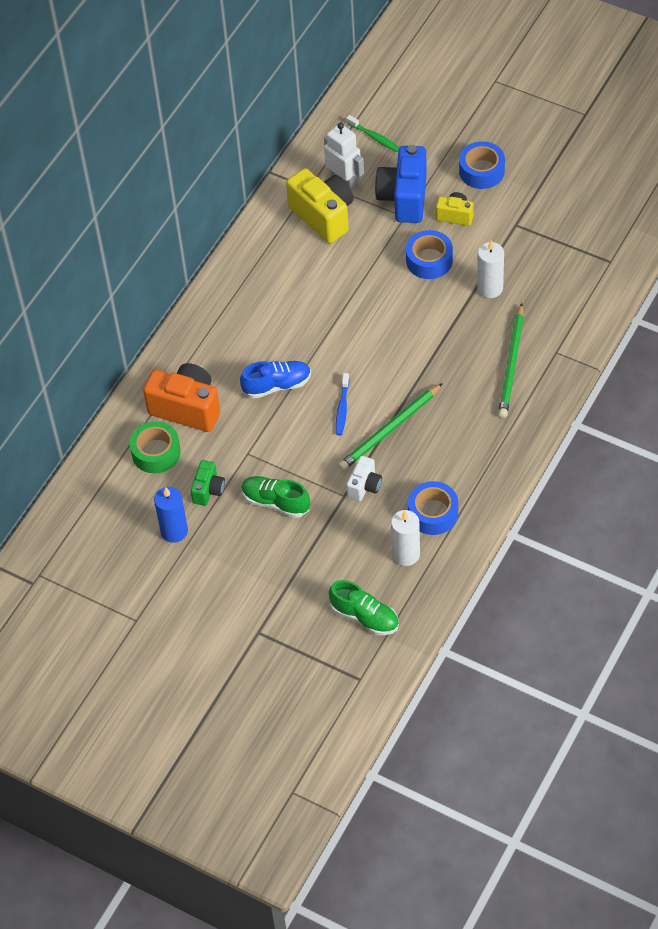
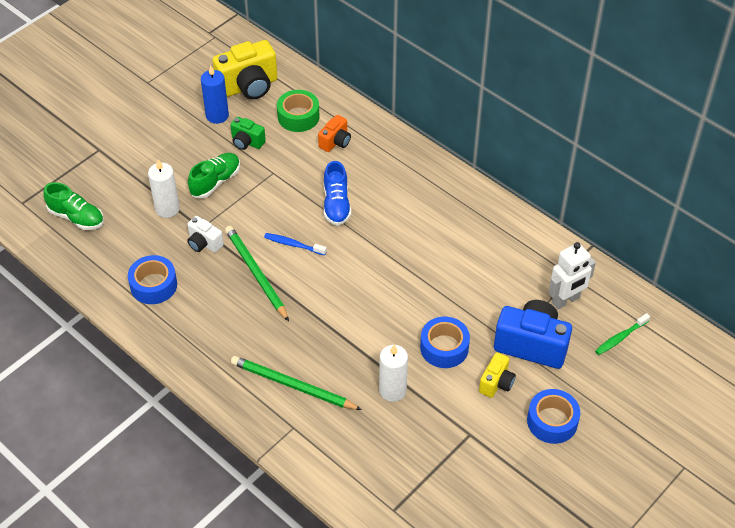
camera: 100 degrees right, 5 degrees down
(187, 408) = (335, 142): orange camera -> orange camera, size x0.53
(323, 216) = (525, 275): yellow camera -> yellow camera (249, 86)
(364, 617) = (76, 217): green shoe -> green shoe turned 105 degrees counterclockwise
(406, 554) = (121, 257): white candle -> white candle (167, 209)

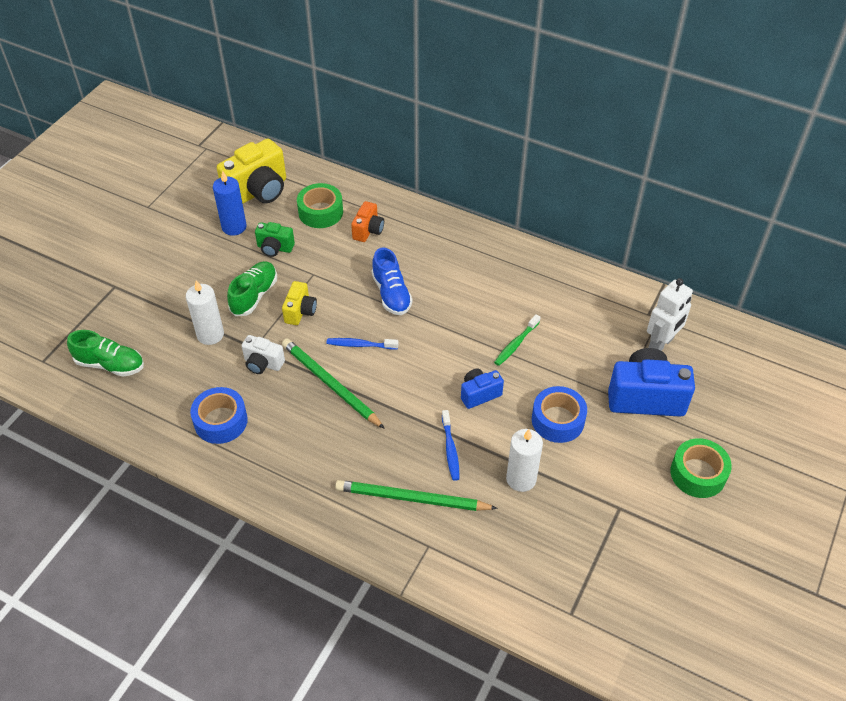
camera: 15 degrees left, 0 degrees up
(340, 352) = (450, 449): none -> blue toothbrush
(383, 310) = (479, 394): none -> blue camera
(496, 383) = (625, 446): yellow camera -> yellow camera (300, 312)
(552, 421) = (698, 474): blue tape -> green tape
(620, 338) = (729, 370): green toothbrush -> green toothbrush (516, 344)

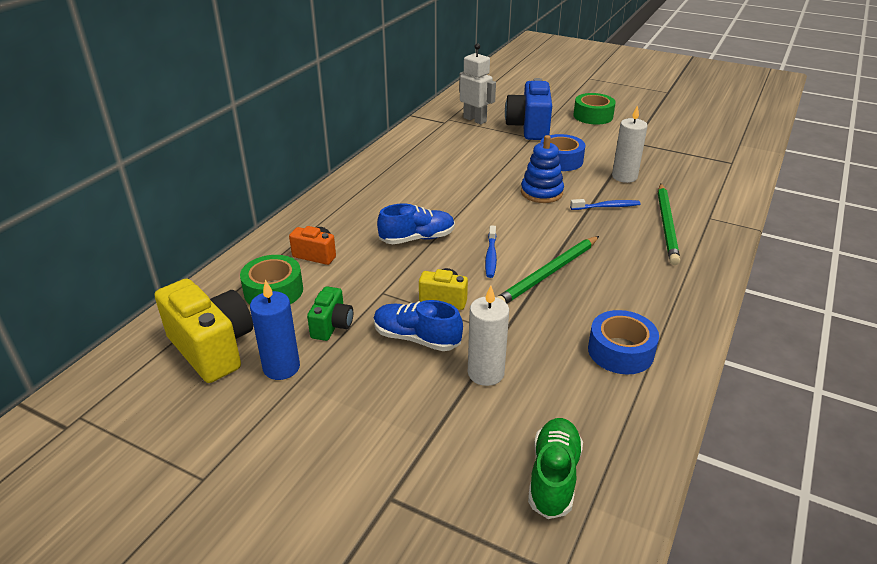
camera: 90 degrees left, 15 degrees down
(254, 295) = (416, 338): green shoe -> blue shoe
(263, 363) = (527, 323): white camera -> none
(479, 394) = (541, 192): blue camera -> blue stacking toy
(516, 344) = (481, 175): green toothbrush -> none

